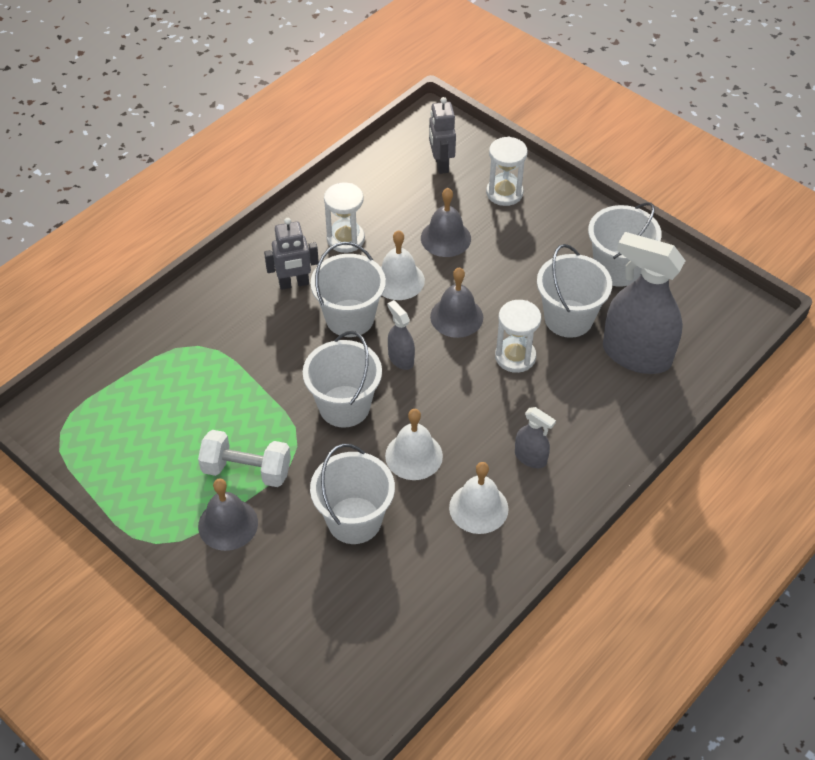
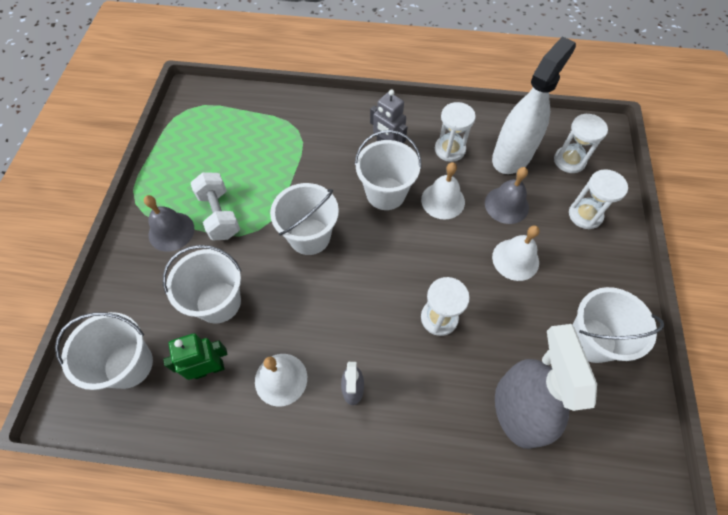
camera: 55 degrees right, 10 degrees up
(397, 199) = (512, 156): none -> white spray bottle
(401, 358) = (376, 244): grey spray bottle -> none
(414, 455) = (298, 305): white bell -> white bell (515, 259)
(422, 561) = (209, 369): none -> green robot
(441, 164) = (569, 161): grey robot -> white hourglass
(456, 317) = (442, 256): grey bell -> none
(568, 318) = (508, 334): white bucket -> white bucket (128, 364)

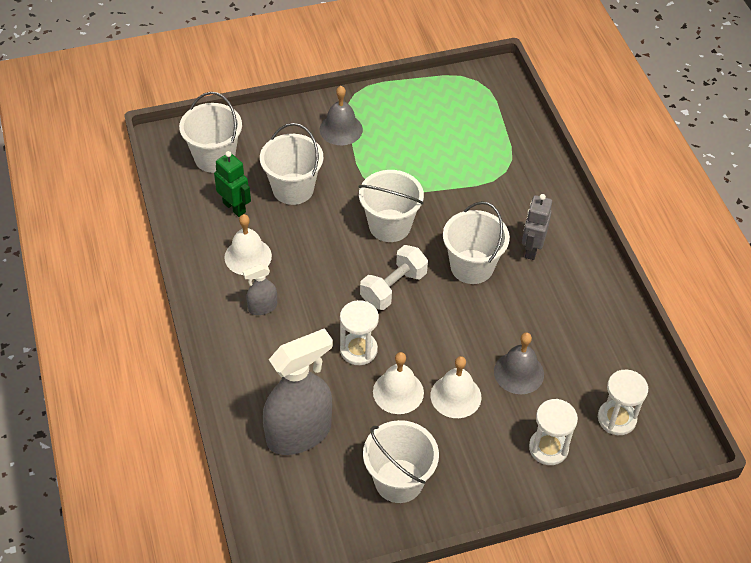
camera: 65 degrees right, 10 degrees down
(219, 215) = (375, 154): white dumbbell -> white dumbbell (393, 288)
(443, 200) = (491, 316): white bell -> white bell (398, 392)
(450, 149) = (561, 303): white hourglass -> none
(512, 156) = (588, 362): white spray bottle -> none

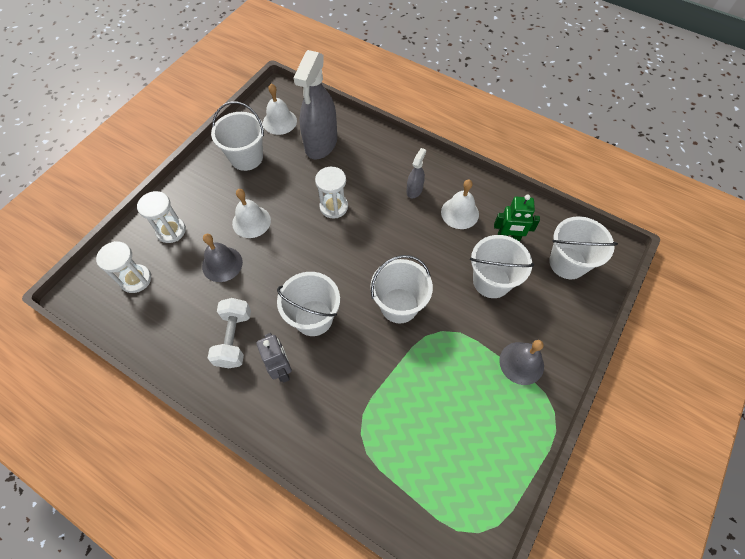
camera: 140 degrees right, 10 degrees up
(393, 288) = (351, 261): white dumbbell -> white dumbbell (234, 338)
(398, 392) = (288, 200): white bell -> white bell (279, 121)

